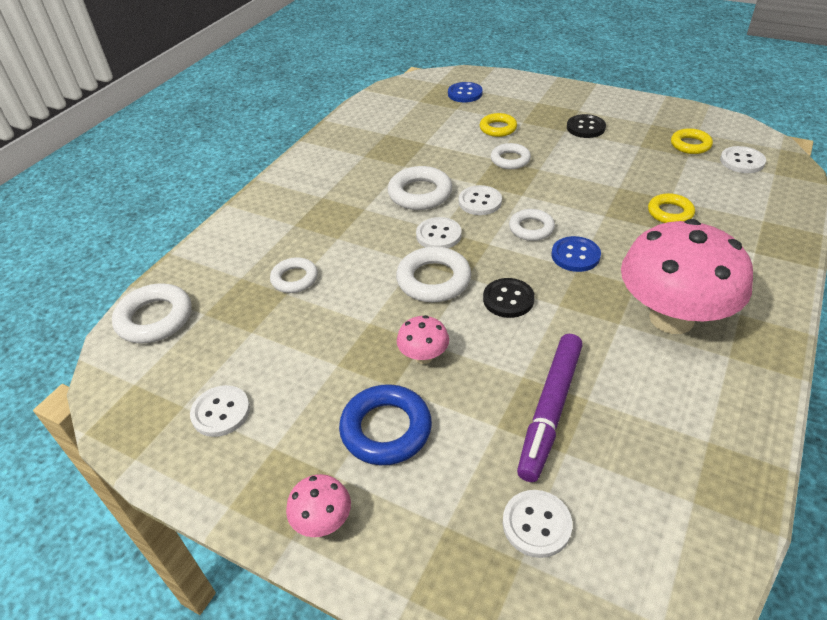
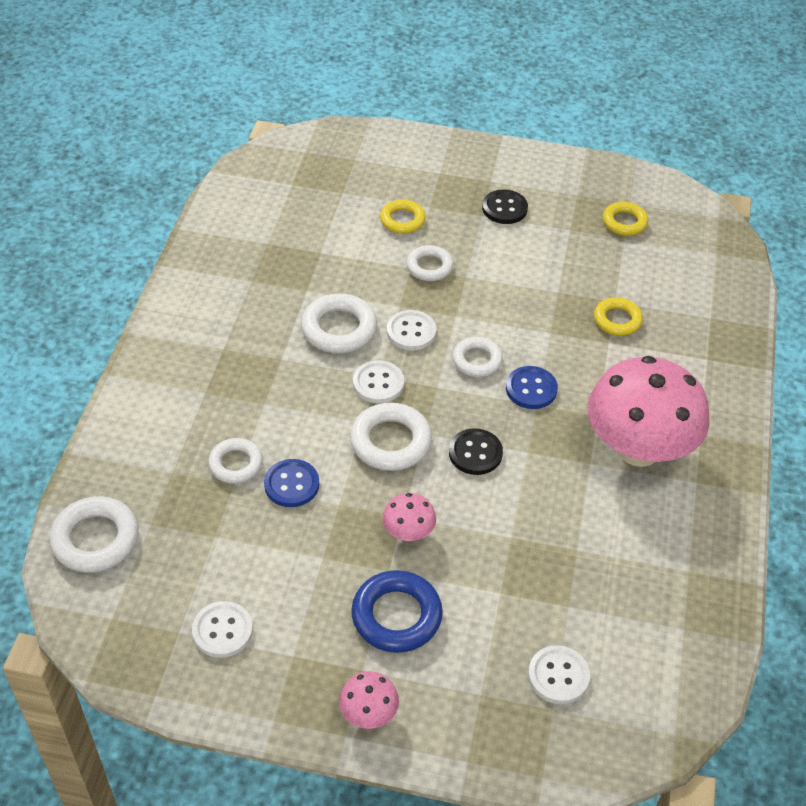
camera: 20 degrees left, 5 degrees up
(465, 94) = (346, 167): blue button -> blue button (291, 484)
(550, 410) = (545, 567): purple marker -> none
(742, 161) = (681, 240): white button -> none

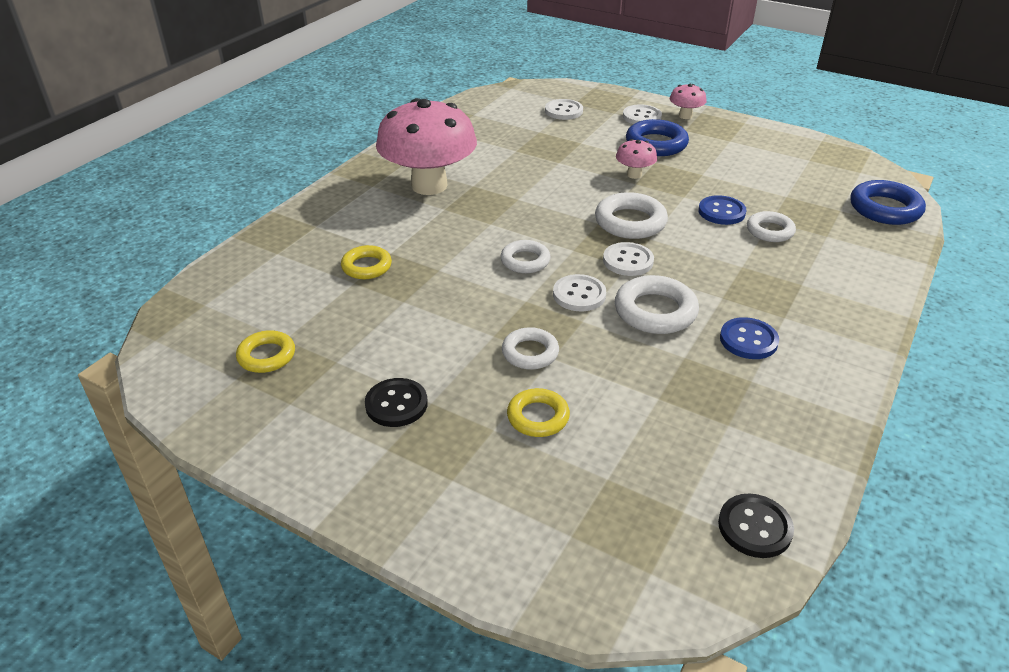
camera: 160 degrees left, 10 degrees down
(95, 539) = (885, 209): white ring -> blue ring
(222, 631) = (778, 155): white button -> white button (642, 117)
(475, 453) = (561, 204): black button -> black button (754, 527)
(531, 389) = (488, 233): blue button -> blue button (748, 340)

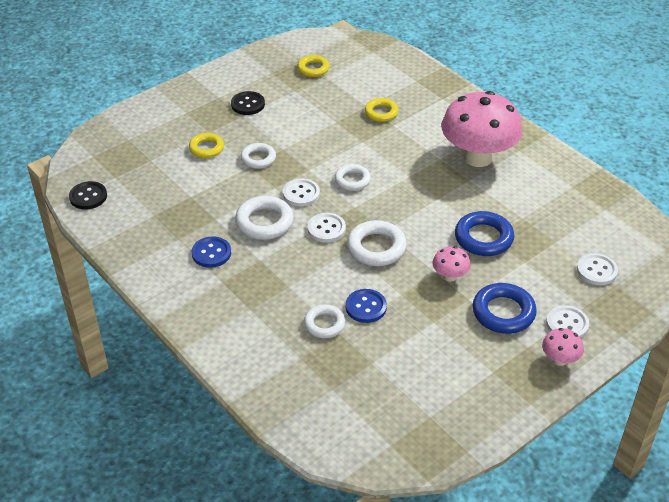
camera: 110 degrees right, 5 degrees up
(885, 209) = (319, 423): blue ring -> blue ring (483, 238)

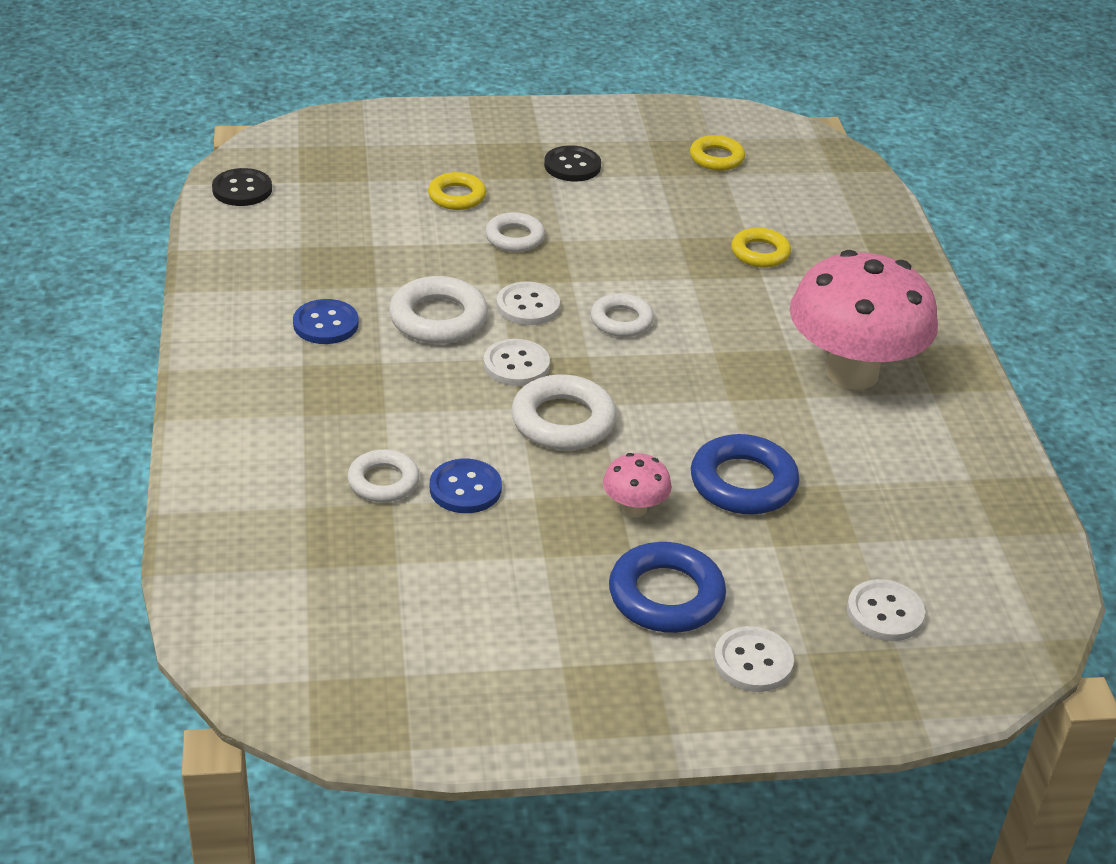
camera: 30 degrees right, 5 degrees down
(559, 360) = (687, 704): pink mushroom -> none

